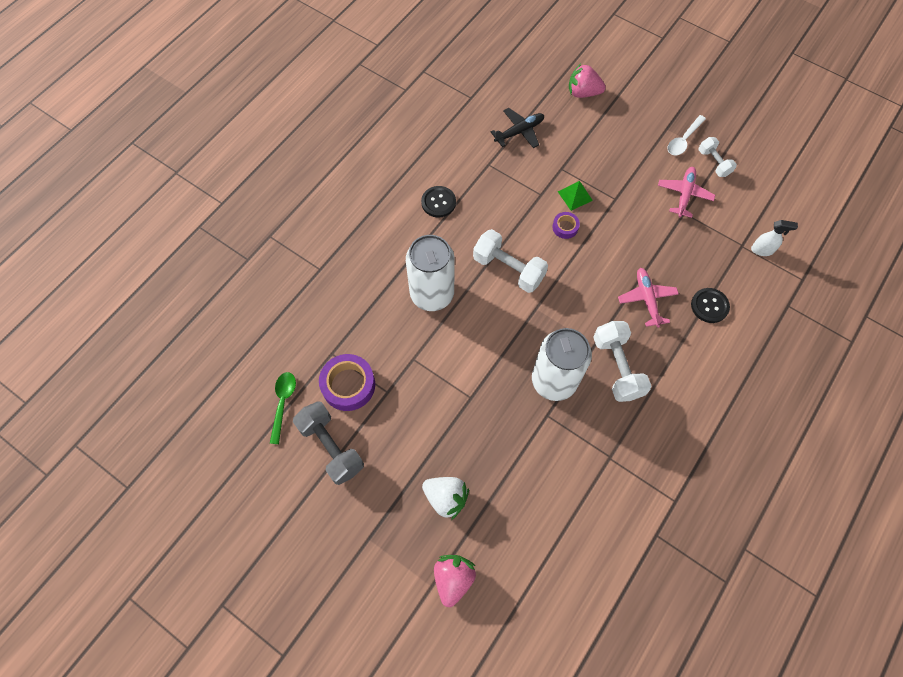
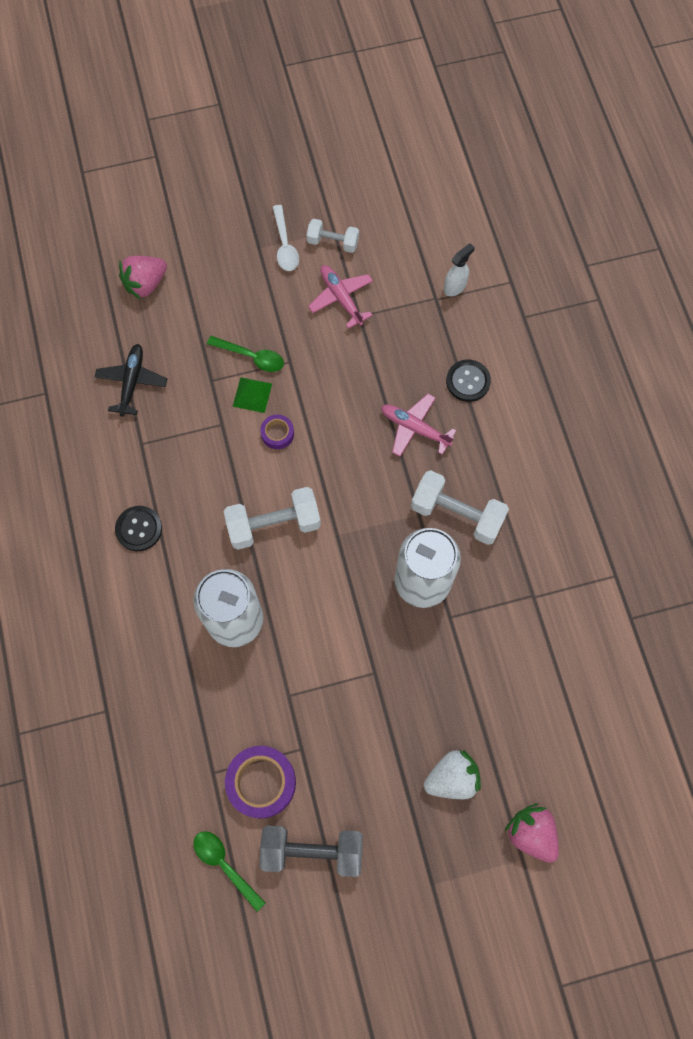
camera: 50 degrees left, 5 degrees up
(597, 177) = (251, 357): none -> green spoon

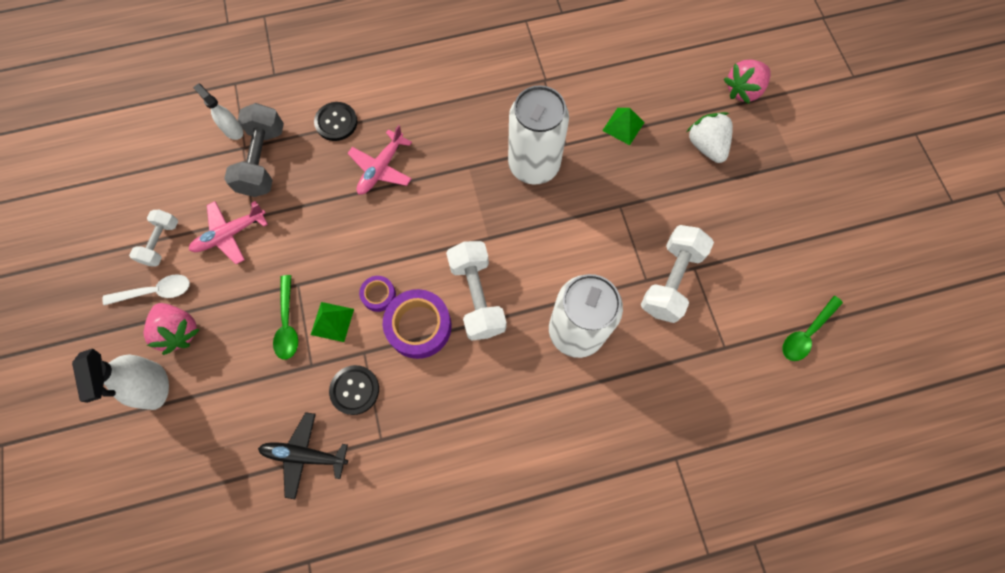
camera: 90 degrees left, 0 degrees up
(139, 529) = (480, 436): black button -> black button (354, 390)
(145, 284) = (179, 447): pink strawberry -> pink strawberry (179, 331)
(198, 257) = (154, 386): none -> white spray bottle
(251, 357) = (287, 323): green spoon -> green spoon turned 150 degrees clockwise
(261, 782) = (728, 302): purple tape -> purple tape (419, 326)
(312, 850) = (782, 257): grey dumbbell -> grey dumbbell (263, 161)
(457, 514) = (469, 135): white dumbbell -> white dumbbell (671, 280)
(475, 683) = (623, 126): none -> green pyramid

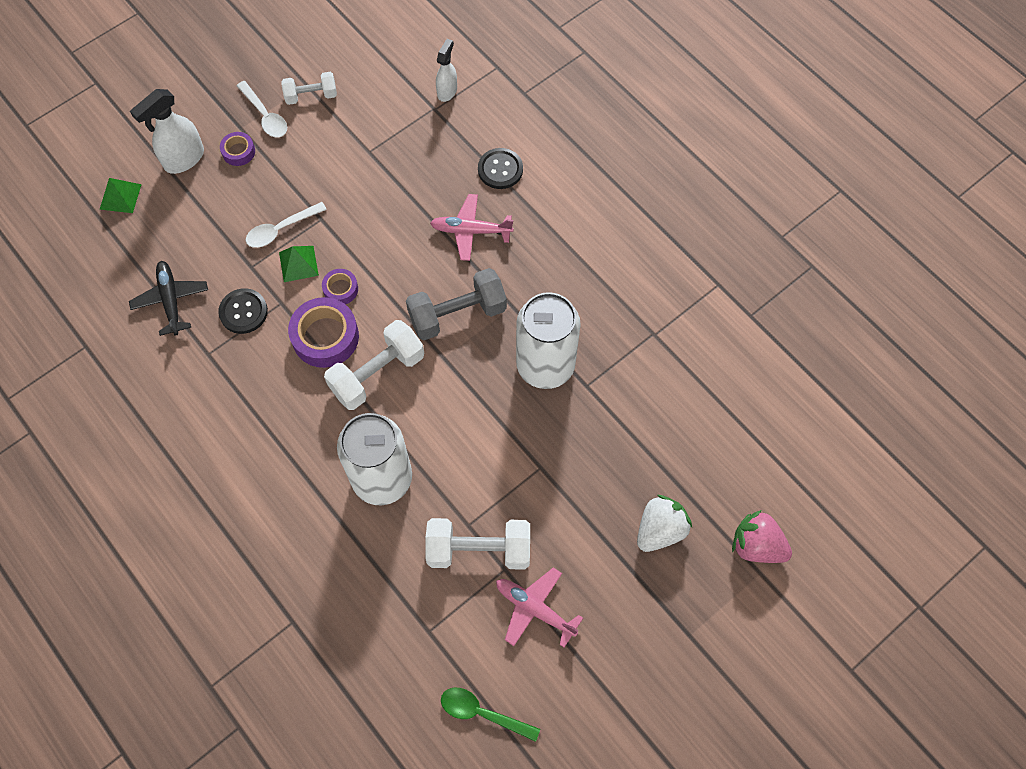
camera: 65 degrees right, 5 degrees down
(179, 331) = (238, 152): pink strawberry -> purple tape
(230, 234) = (344, 143): pink plane -> pink plane (535, 609)
(263, 161) = (428, 130): grey dumbbell -> grey dumbbell (457, 314)
(287, 323) = (281, 229): green spoon -> white spoon
(623, 126) = (638, 434): green pyramid -> green pyramid (120, 196)

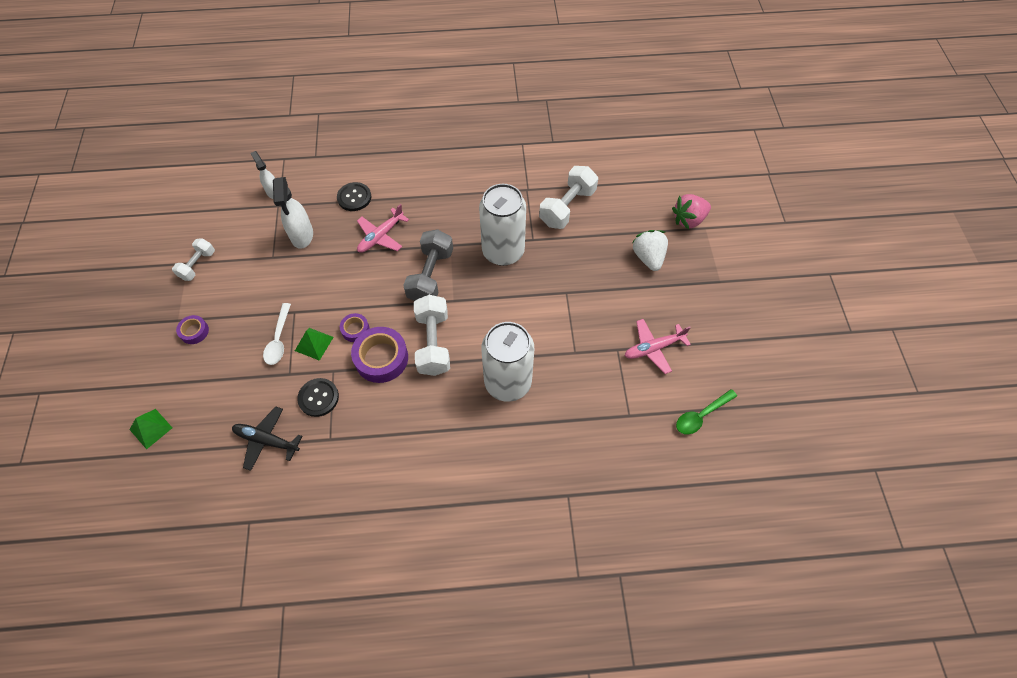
camera: 55 degrees left, 5 degrees down
(184, 159) = (164, 369): white spray bottle -> white spray bottle (302, 235)
(265, 116) = (184, 300): white spoon -> none
(479, 550) = (595, 356): white dumbbell -> white dumbbell (567, 207)

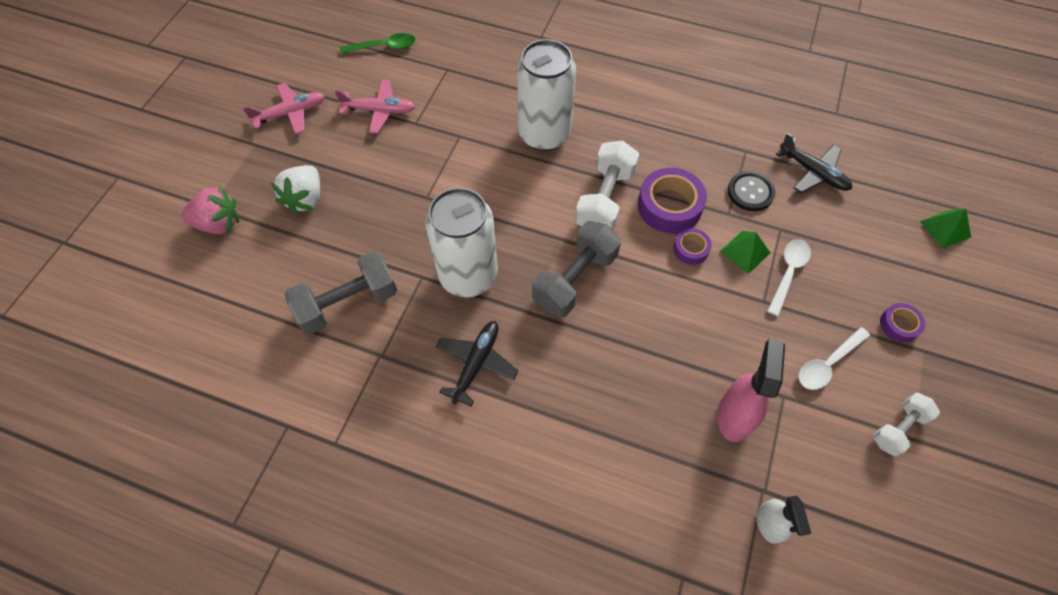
camera: 155 degrees left, 0 degrees up
(245, 287) = (827, 364): none -> white spoon
(302, 235) = (734, 415): white spray bottle -> pink spray bottle
(354, 197) = (638, 453): black button -> none
(381, 236) = (619, 365): pink plane -> pink plane (290, 113)
(468, 205) = (476, 364): none -> black plane
(567, 207) = (348, 303): white dumbbell -> grey dumbbell

